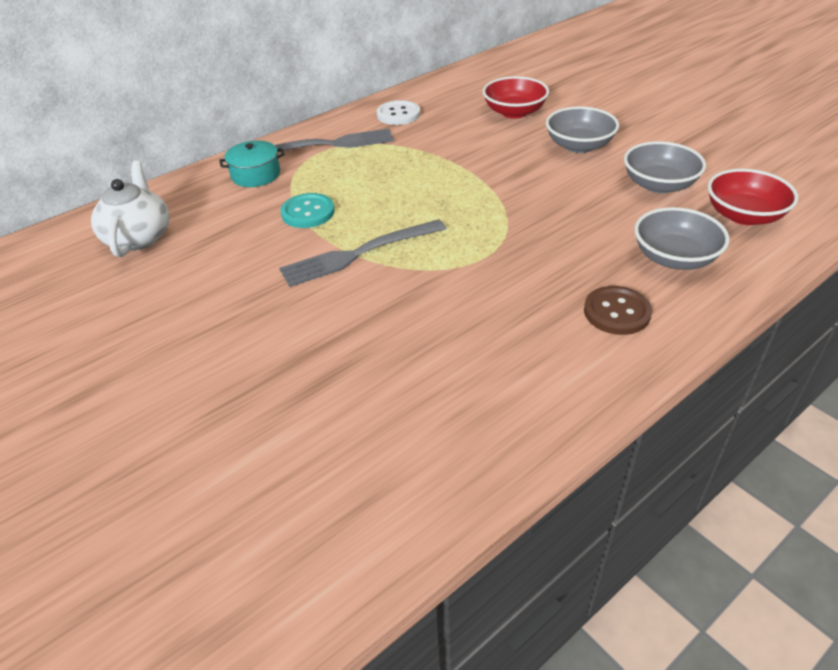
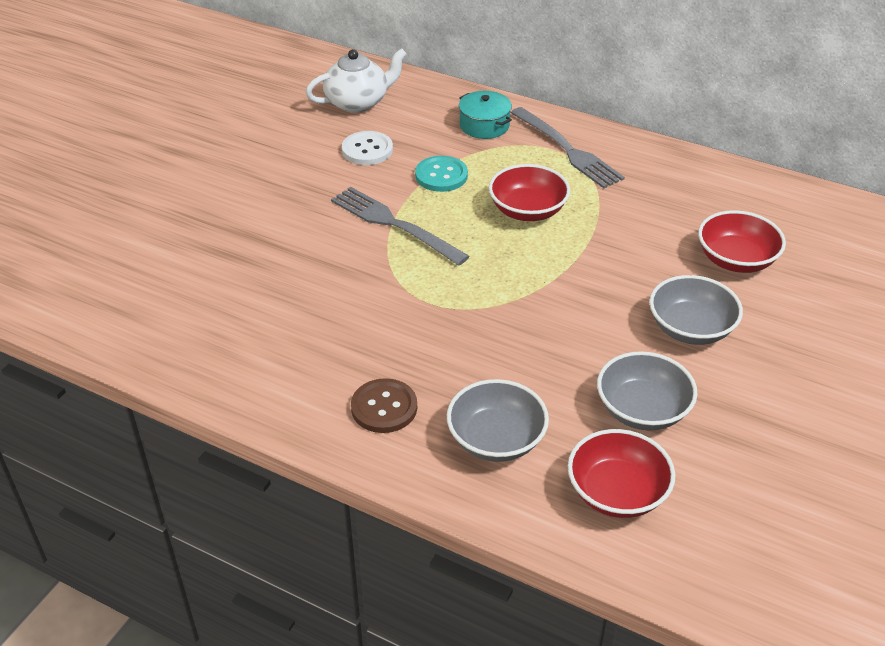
camera: 65 degrees right, 0 degrees up
(394, 180) = (527, 210): none -> red bowl
(398, 114) = (663, 175): white button -> white button (367, 150)

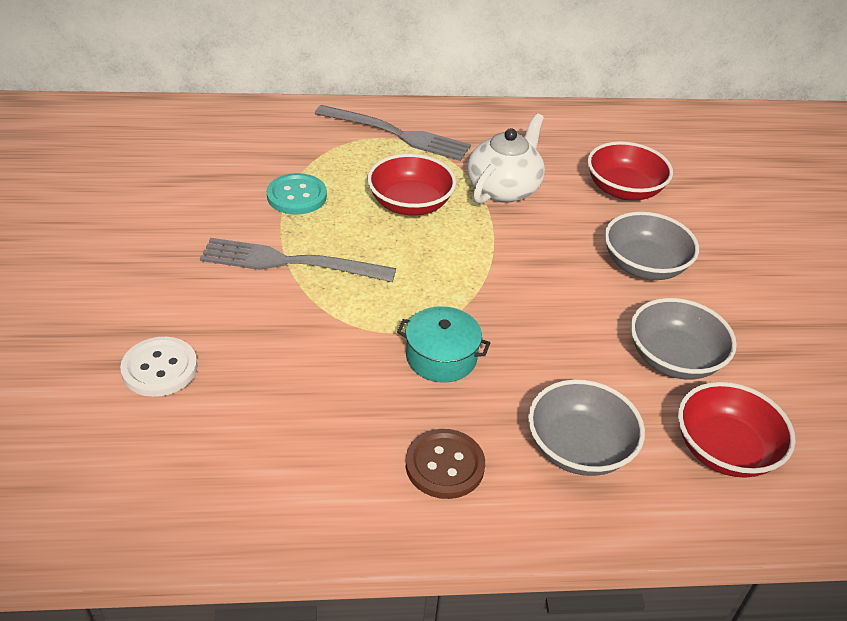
camera: 35 degrees left, 0 degrees up
(358, 102) = (143, 146): white teapot -> white teapot (503, 188)
(367, 150) = (195, 193): white button -> white button (159, 368)
(484, 125) = (298, 133): turquoise pot -> turquoise pot (441, 357)

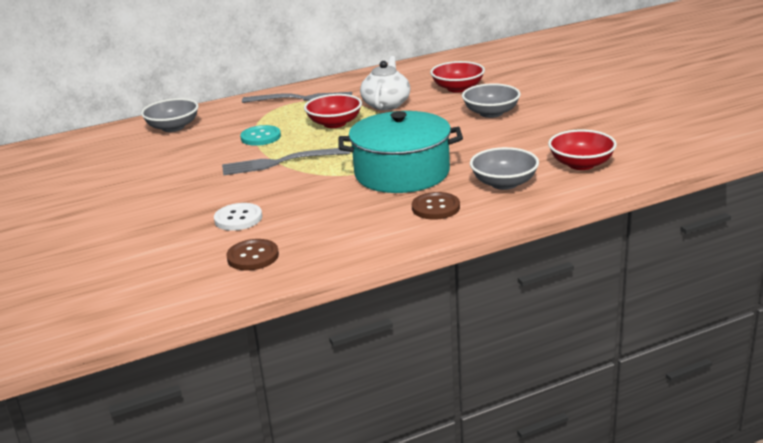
camera: 15 degrees left, 15 degrees down
(124, 469) = (253, 256): none -> brown button
(441, 357) = (402, 173): turquoise pot -> turquoise pot, size x2.13
(674, 359) = (532, 141): grey bowl -> grey bowl (173, 127)

